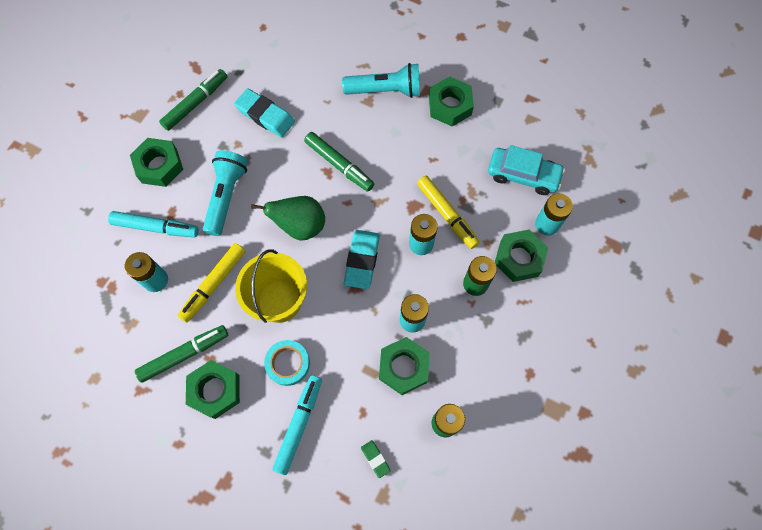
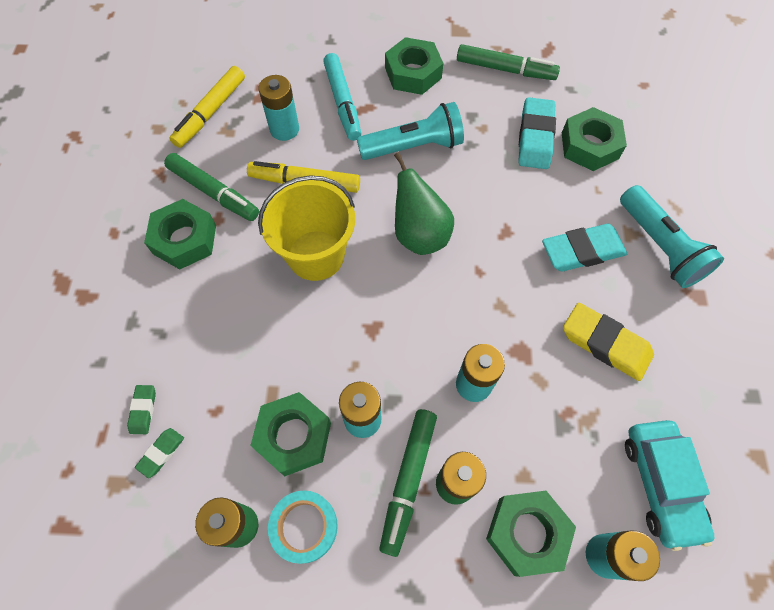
camera: 65 degrees right, 5 degrees down
(288, 363) = (244, 298): turquoise tape -> turquoise tape (304, 527)
(299, 424) = (175, 343): turquoise marker -> none
(339, 165) = (523, 240): green marker -> green marker (408, 481)
(339, 462) = (143, 410): none -> green eraser
(362, 260) = (412, 322): turquoise eraser -> turquoise eraser (582, 251)
(432, 157) = (605, 344): none -> yellow eraser
(447, 214) = (534, 400): yellow marker -> yellow marker (210, 112)
(450, 106) = (696, 334): green nut -> green nut (589, 146)

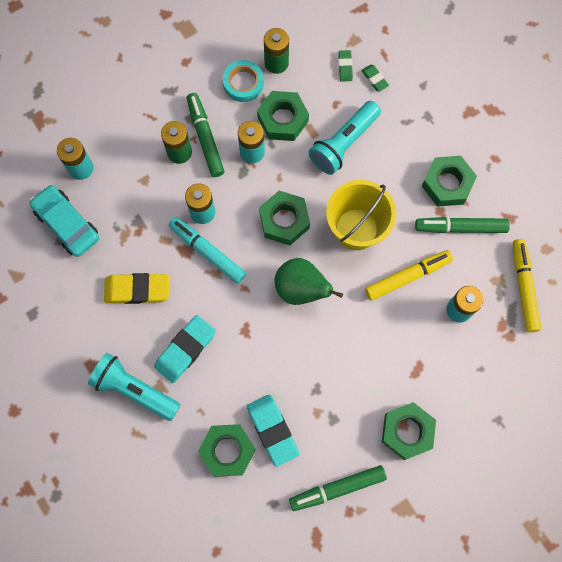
camera: 145 degrees right, 10 degrees up
(342, 102) = (437, 364): turquoise marker -> turquoise marker (207, 252)
(414, 146) = (355, 359): turquoise flashlight -> turquoise flashlight (343, 143)
(527, 533) = (127, 153): green nut -> green nut (284, 220)

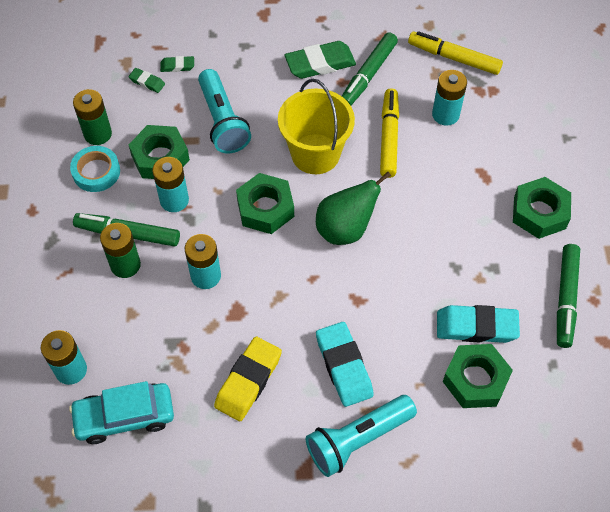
camera: 60 degrees left, 15 degrees down
(207, 252) = (251, 293): turquoise marker -> none
(447, 184) = (320, 64): green nut -> green eraser

